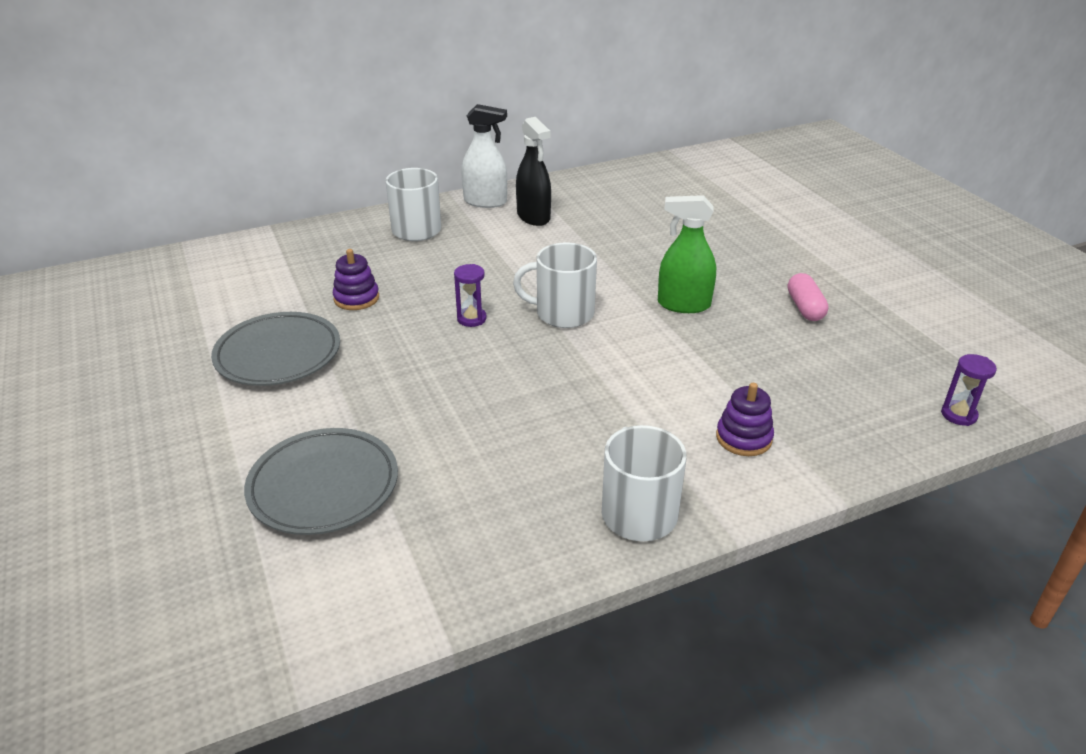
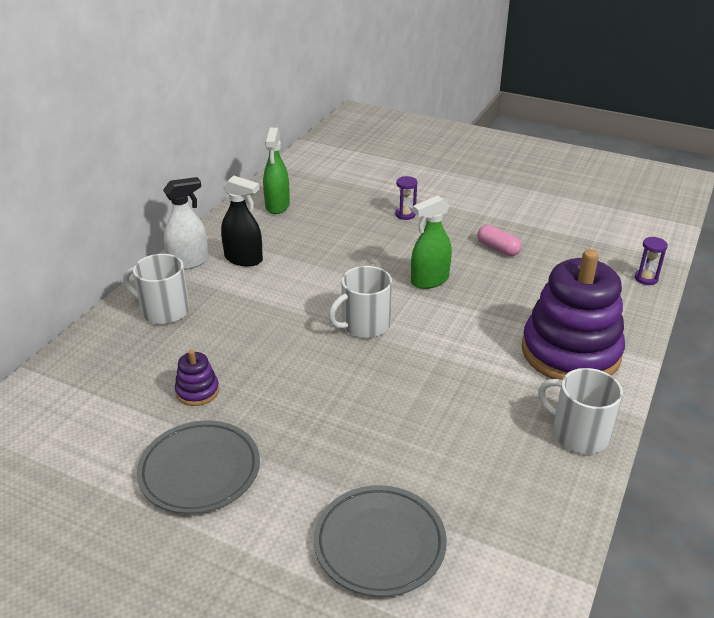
camera: 40 degrees left, 0 degrees up
(471, 319) = (308, 361): purple hourglass -> purple hourglass (405, 214)
(625, 186) = (277, 205): none -> green spray bottle
(743, 438) = (570, 352): purple stacking toy -> purple stacking toy, size x2.40

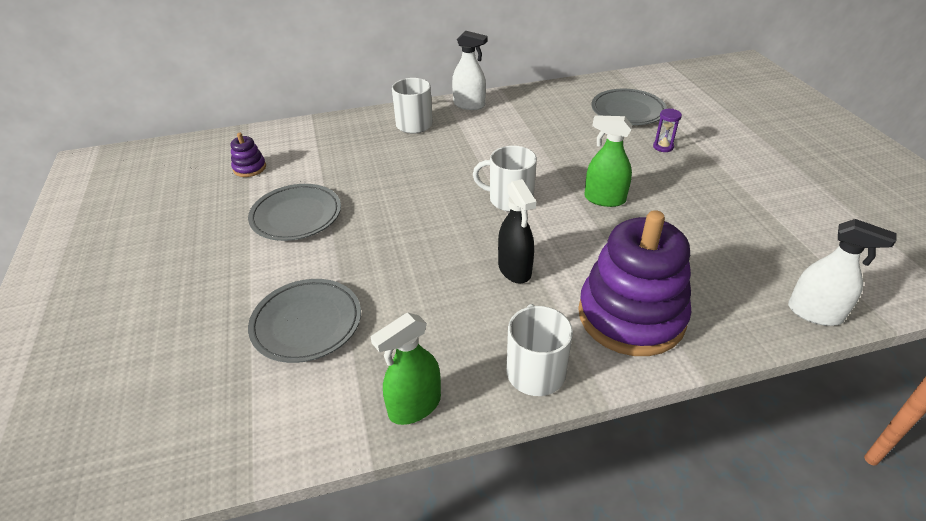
camera: 50 degrees right, 5 degrees up
(197, 391) = (360, 176): purple stacking toy -> purple stacking toy (249, 168)
(244, 259) = (503, 119): black spray bottle -> black spray bottle (514, 269)
(277, 205) = (577, 98): green spray bottle -> green spray bottle (414, 406)
(335, 198) = (627, 111): none -> grey plate
(498, 248) = (702, 209): pink capsule -> none
(646, 278) = (815, 313): purple hourglass -> white spray bottle

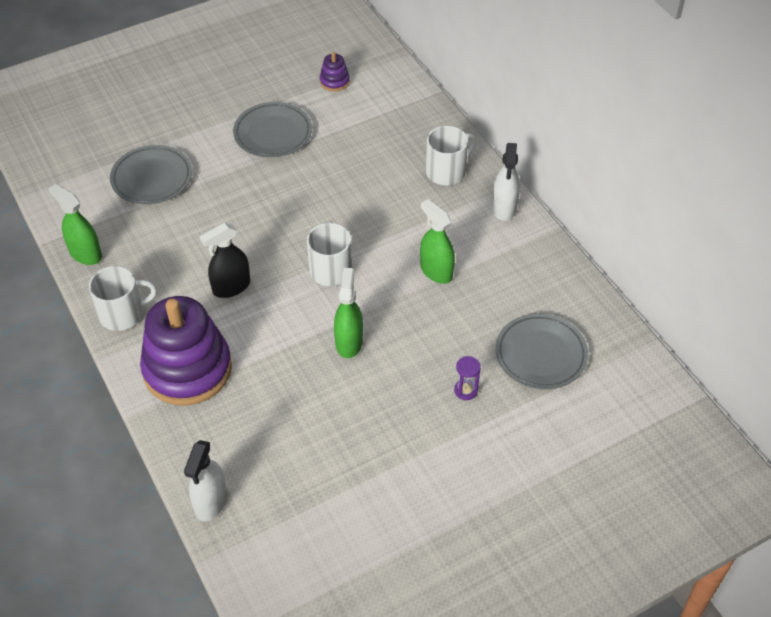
camera: 75 degrees right, 10 degrees up
(529, 144) = (436, 271): none -> green spray bottle

